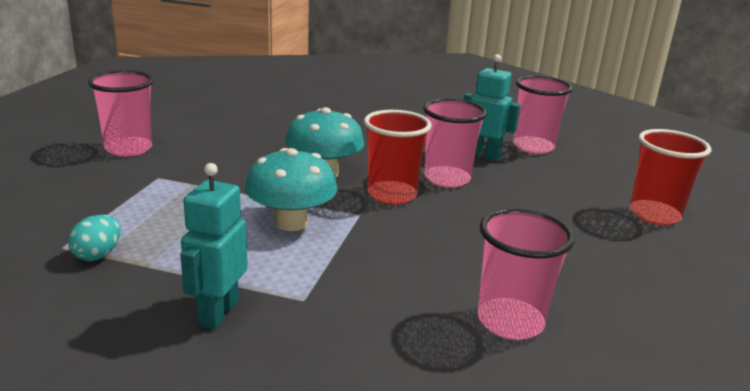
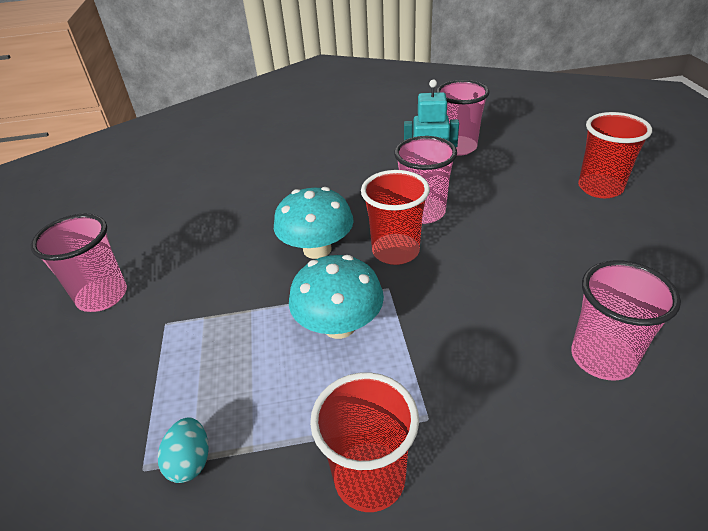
camera: 20 degrees left, 15 degrees up
(218, 313) = (369, 478): turquoise robot -> red cup

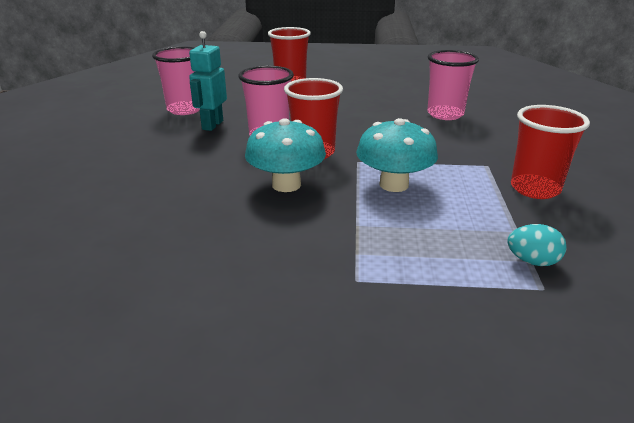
camera: 80 degrees left, 10 degrees down
(102, 296) = (281, 338): pink cup -> none

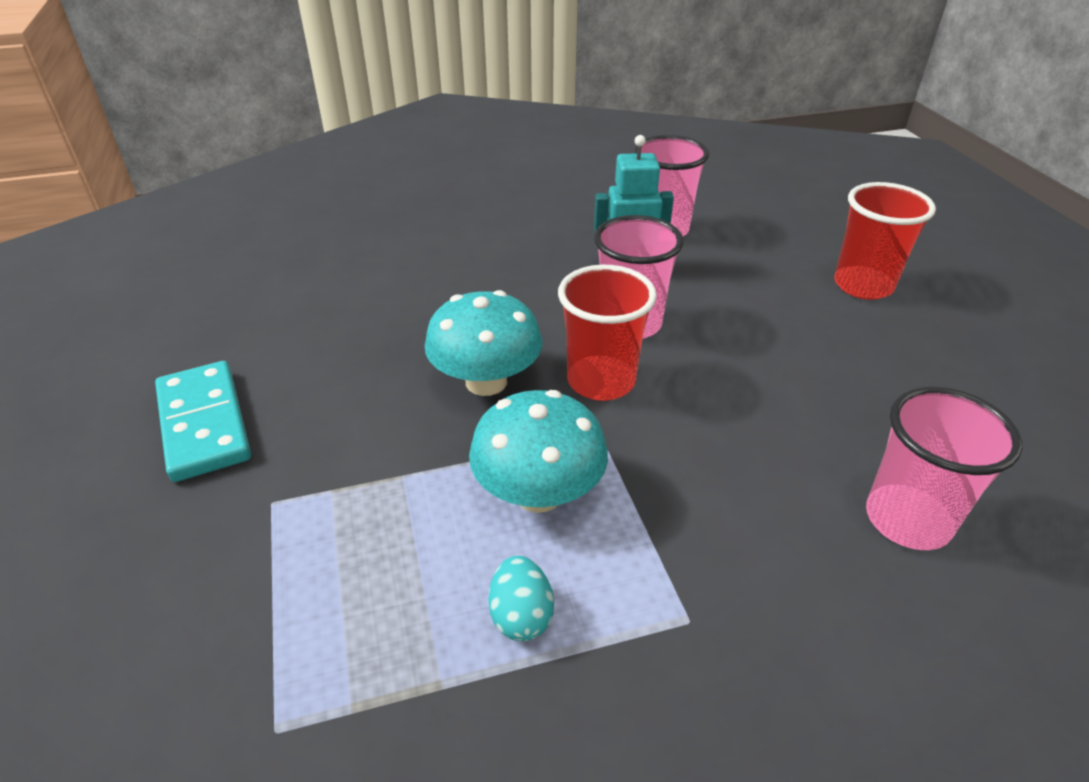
camera: 70 degrees right, 10 degrees up
(241, 312) = (203, 424): none -> turquoise domino
(532, 261) = (349, 712): turquoise egg -> turquoise egg (521, 615)
(535, 189) = (622, 714): red cup -> none

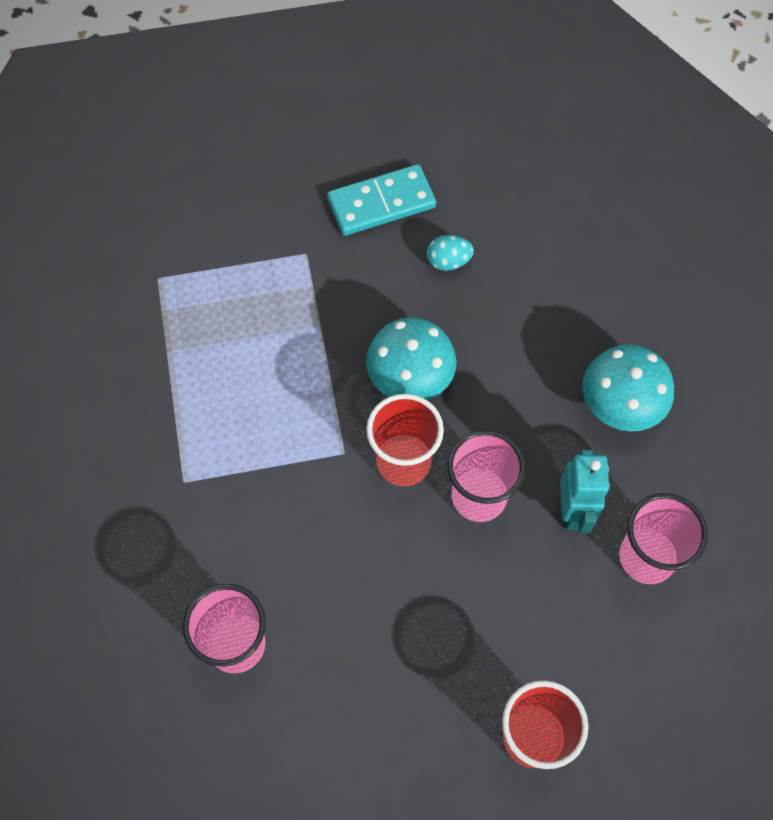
camera: 95 degrees right, 25 degrees up
(521, 615) = (202, 391): turquoise egg -> turquoise egg (448, 261)
(538, 493) = (293, 407): turquoise mushroom -> turquoise mushroom (620, 405)

